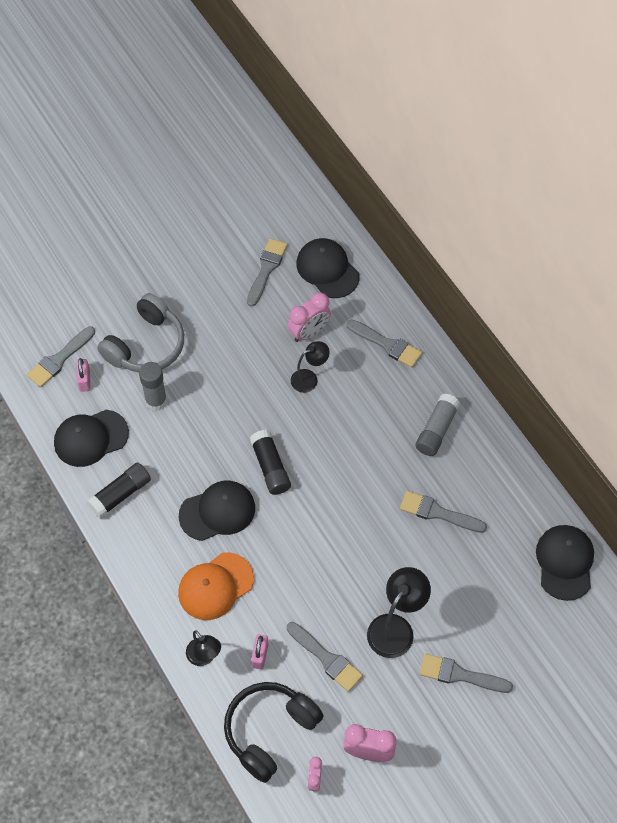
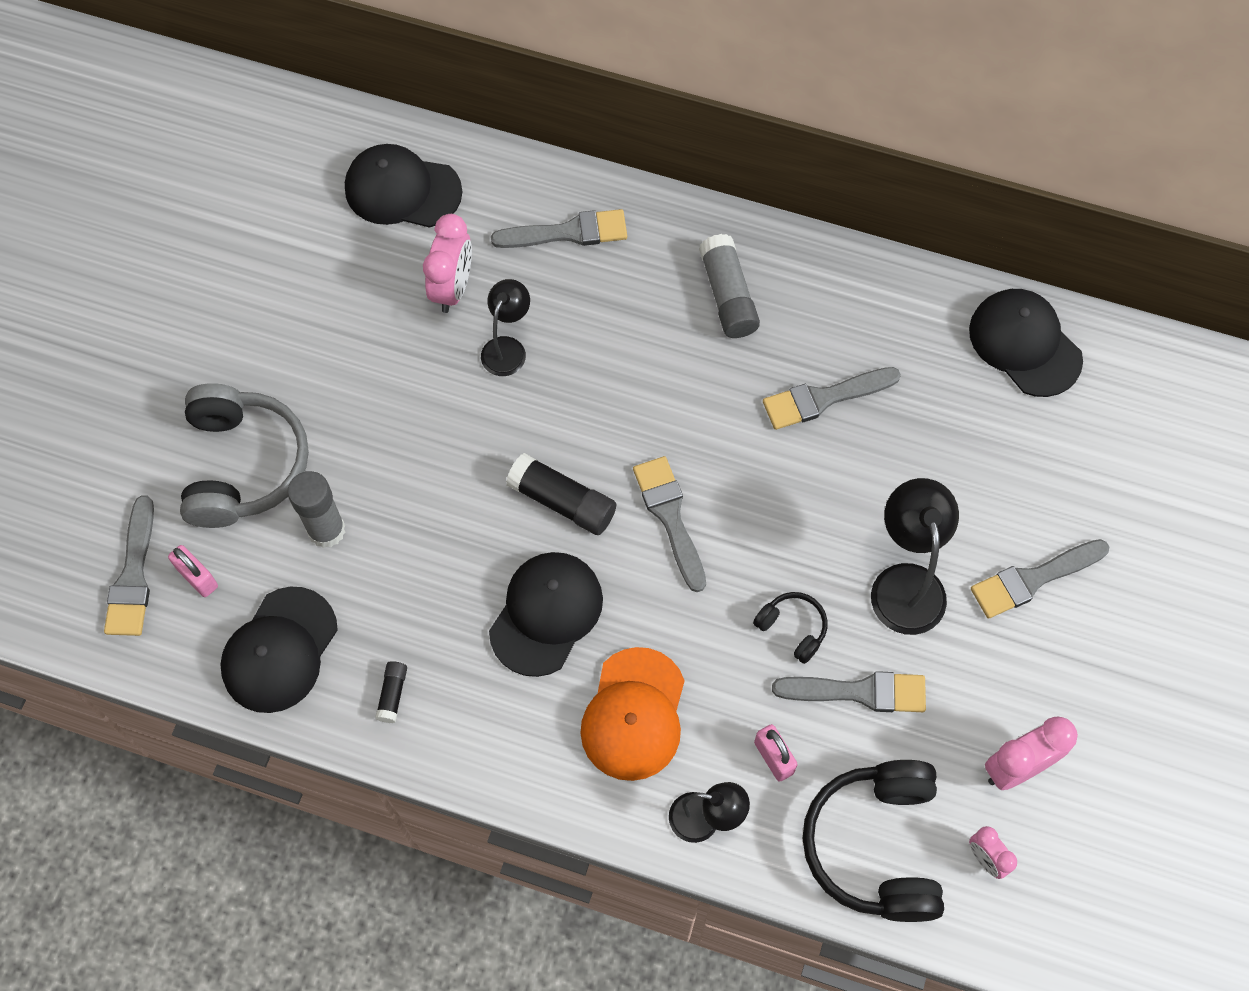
camera: 40 degrees left, 5 degrees up
(120, 494) = (392, 694): black glue stick -> black glue stick, size x0.52
(266, 269) = (319, 246): grey brush -> grey brush (670, 517)
(322, 606) = (792, 628): none -> black headphones

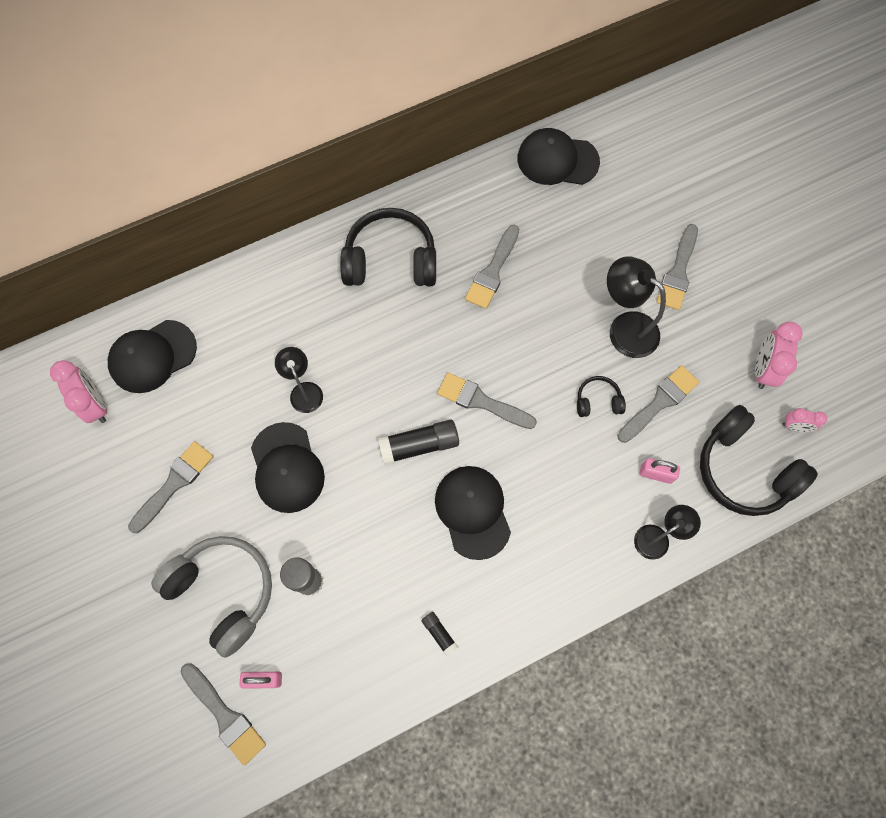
camera: 45 degrees left, 5 degrees up
(279, 650) = (353, 672): black cap -> black cap (287, 468)
(453, 288) = (239, 385): pink clock -> pink clock (95, 404)
(568, 232) = (271, 300): grey brush -> grey brush (174, 483)
(634, 714) = (569, 519): orange cap -> none
(728, 295) = (390, 260): grey glue stick -> black headphones

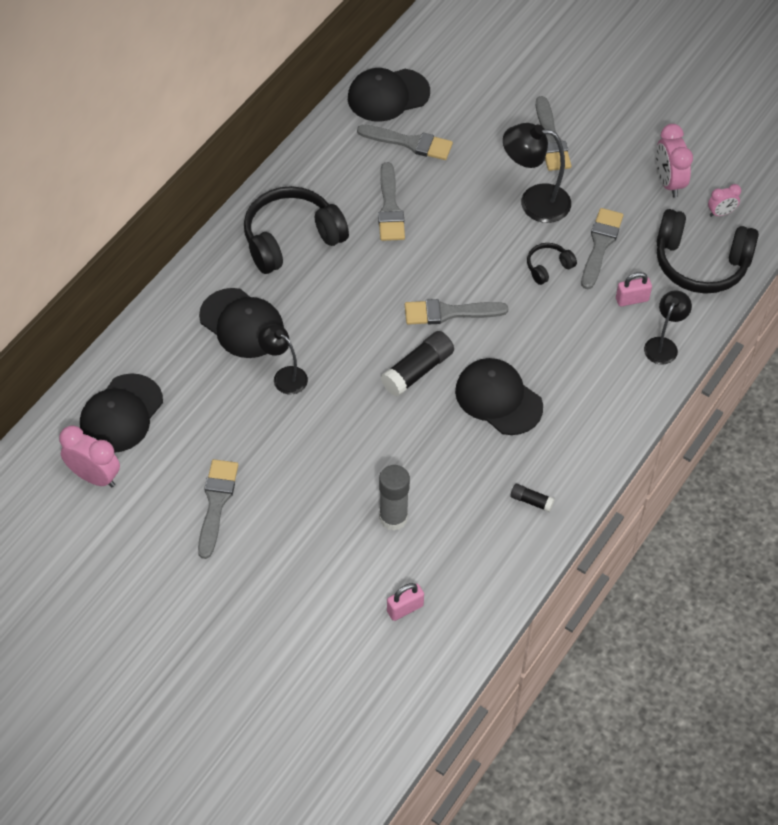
camera: 30 degrees left, 15 degrees down
(223, 592) = (322, 563): grey headphones -> none
(225, 716) = (390, 652): grey brush -> grey brush (410, 143)
(287, 468) = (311, 442): black cap -> black cap (242, 323)

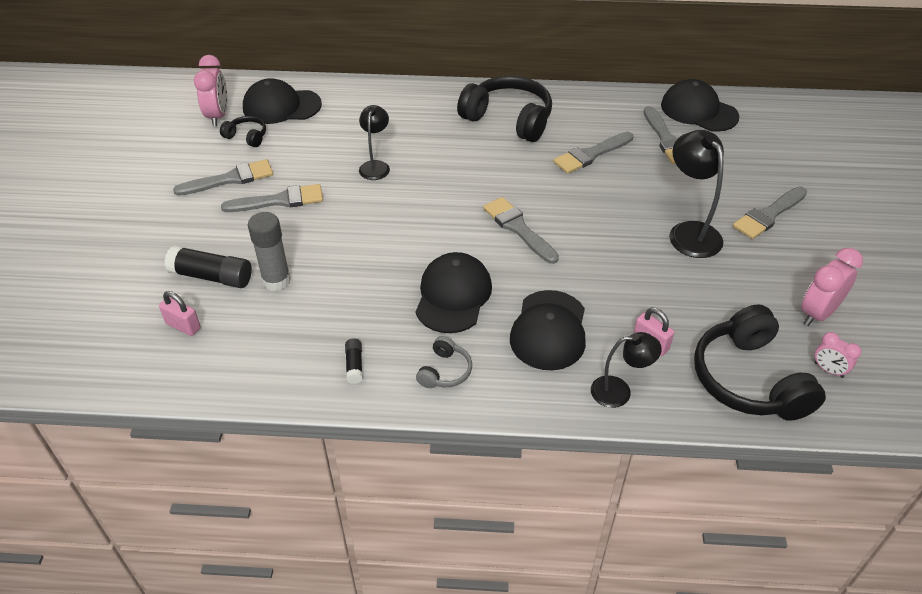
camera: 60 degrees right, 10 degrees down
(242, 323) = (407, 127): black cap -> black cap (549, 330)
(417, 371) = (441, 234): black glue stick -> black glue stick (212, 276)
(548, 267) = (628, 270): black headphones -> black headphones (247, 137)
(576, 443) = (445, 371): none -> grey headphones
(600, 245) = (690, 294): grey brush -> grey brush (279, 200)

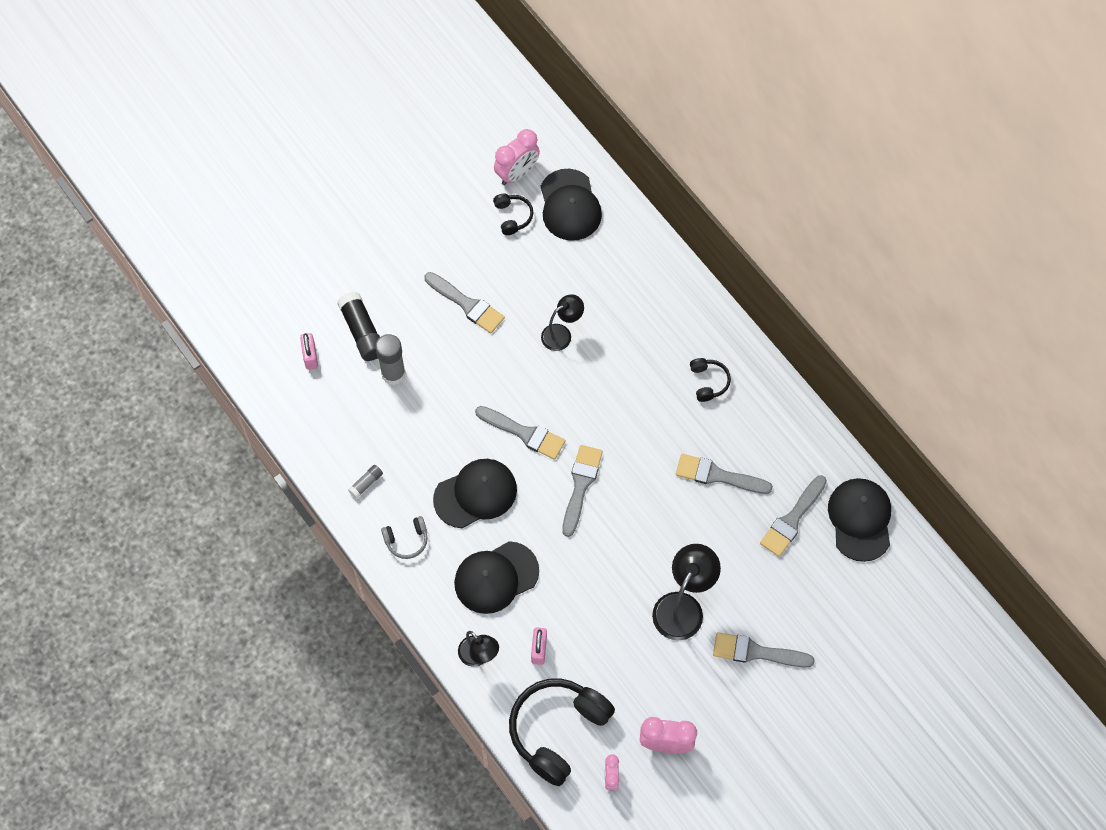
camera: 50 degrees right, 20 degrees up
(230, 179) = (459, 251): grey brush -> grey brush (524, 433)
(281, 106) = (570, 205): black cap -> black cap turned 150 degrees counterclockwise
(354, 365) = (366, 483): black glue stick -> grey glue stick
(508, 119) = (708, 382): black headphones -> black headphones, size x0.47

